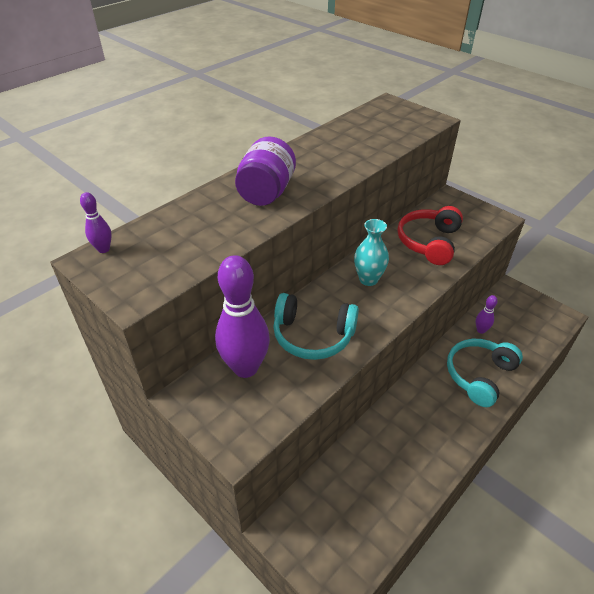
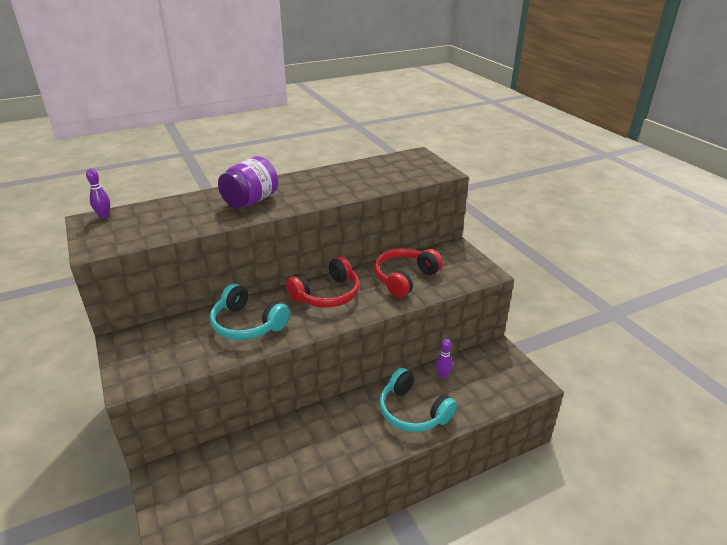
camera: 20 degrees right, 10 degrees down
(245, 367) = (178, 333): purple bowling pin -> none
(368, 279) = (327, 294): turquoise vase -> red headphones
(479, 375) = (412, 411): turquoise headphones -> turquoise headphones turned 105 degrees counterclockwise

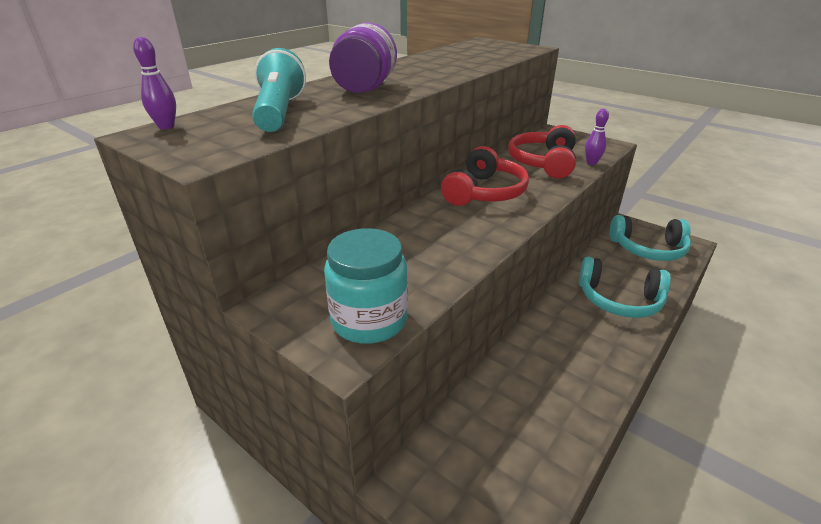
camera: 25 degrees left, 0 degrees up
(158, 368) = (369, 320): none -> turquoise jar
(173, 216) = (280, 112): none -> turquoise flashlight
(247, 324) = (430, 241): turquoise headphones -> turquoise headphones (648, 249)
(442, 375) = (608, 260): purple bowling pin -> purple bowling pin (591, 163)

